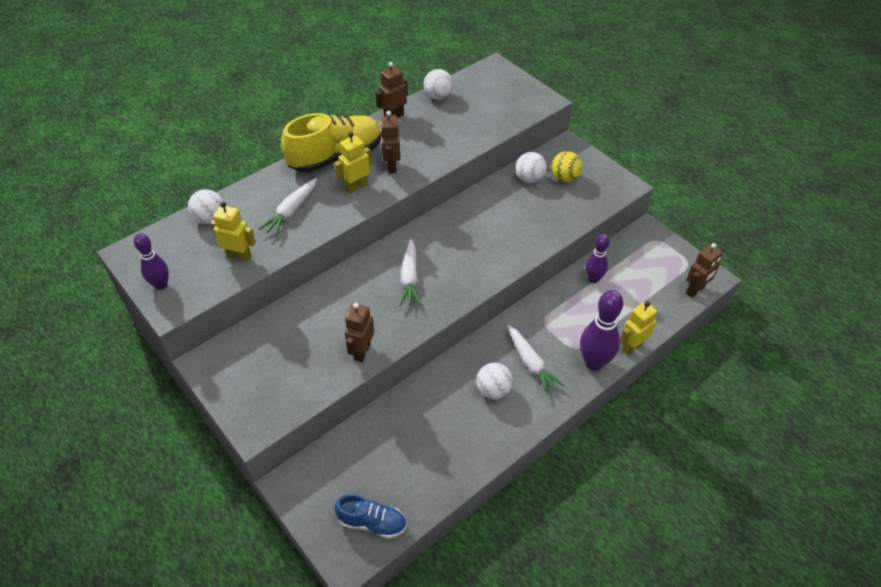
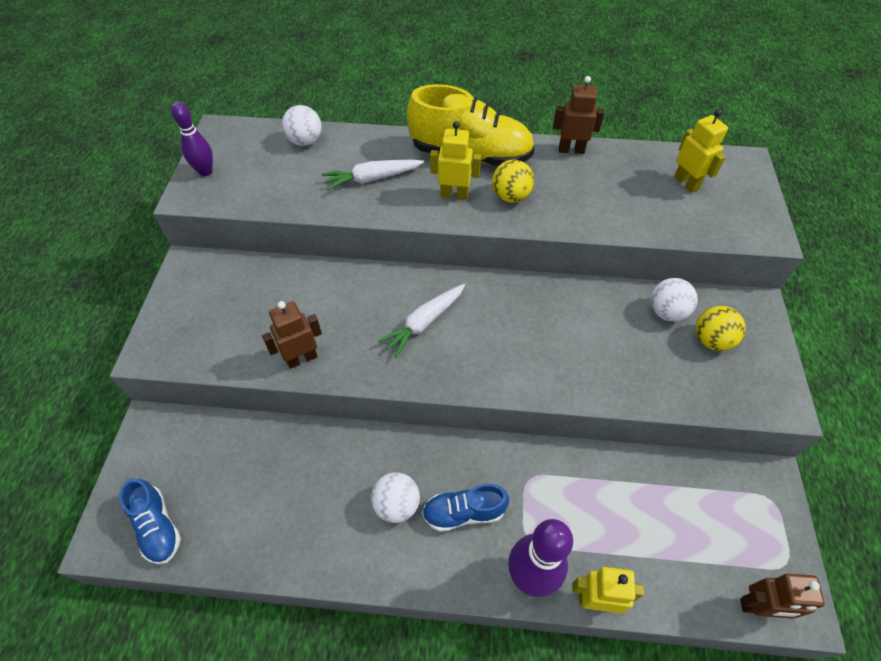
camera: 45 degrees right, 5 degrees up
(239, 256) = (285, 189): yellow robot -> yellow robot (686, 183)
(391, 166) = (510, 196): brown robot -> yellow ball
(438, 96) = (642, 156): white ball -> none
(531, 363) = (464, 512): white carrot -> blue shoe
(593, 279) = (637, 480): purple bowling pin -> none

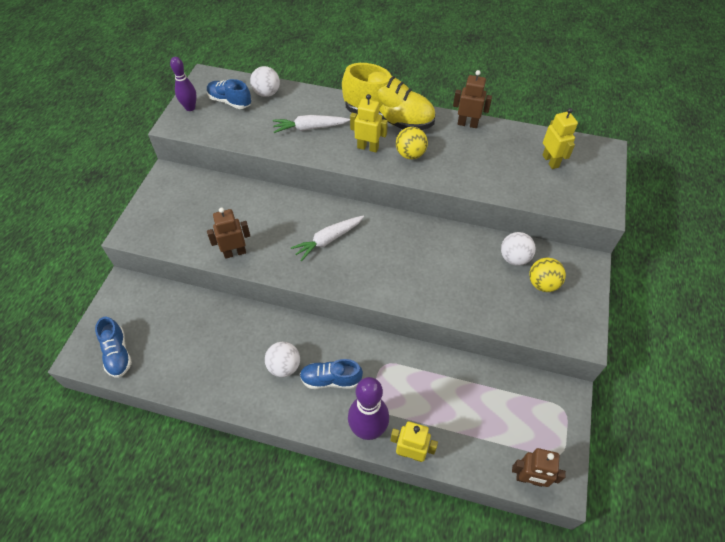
camera: 10 degrees right, 0 degrees up
(258, 157) = (230, 101): none -> blue shoe

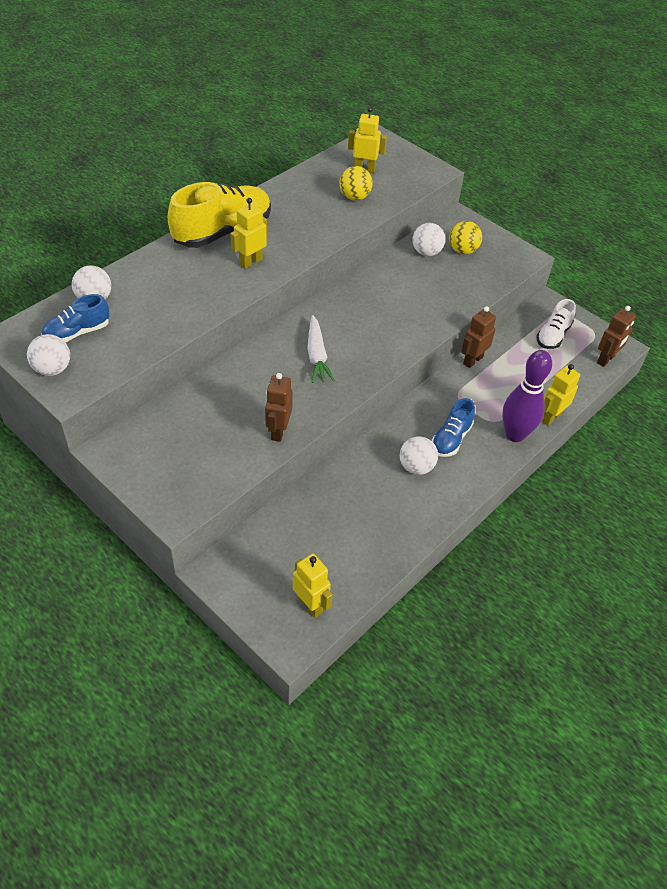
camera: 65 degrees left, 5 degrees down
(117, 354) = (310, 605): blue shoe -> yellow robot
(190, 108) = (52, 369): purple bowling pin -> white ball
(309, 128) = (184, 289): white carrot -> none
(410, 154) = (285, 240): yellow ball -> yellow ball (354, 197)
(467, 124) = (278, 190): brown robot -> brown robot (472, 360)
(523, 415) = (553, 335): none -> white shoe

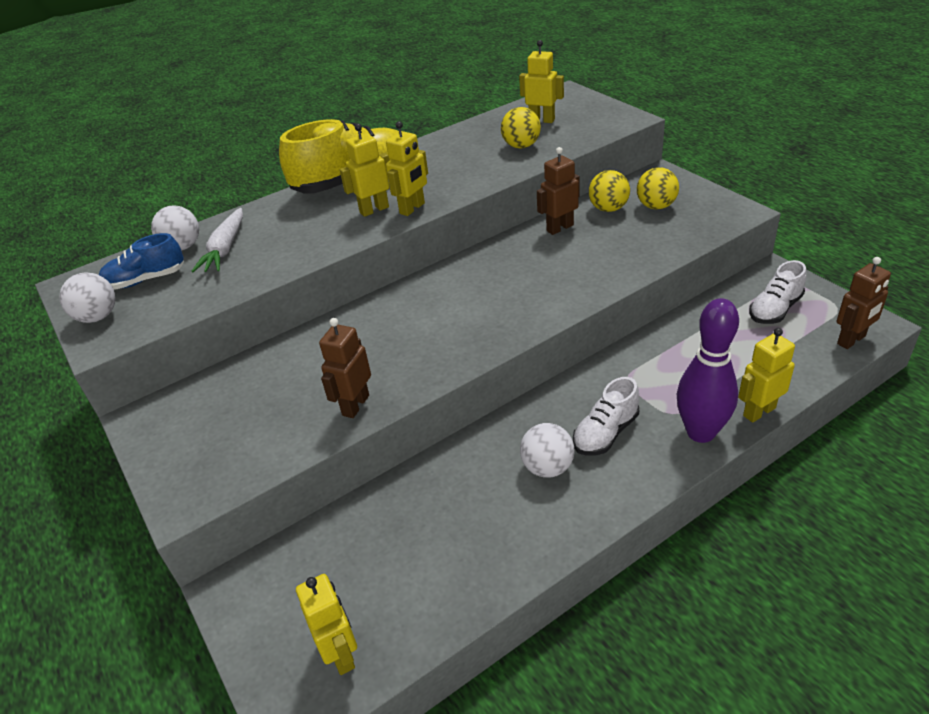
camera: 20 degrees right, 10 degrees down
(283, 261) = (412, 208): none -> yellow robot
(317, 355) = (436, 318): white carrot -> white carrot (225, 249)
(426, 252) = (608, 209): white ball -> yellow ball
(451, 439) = (605, 433): blue shoe -> white shoe
(472, 360) = (656, 336): brown robot -> brown robot (559, 228)

